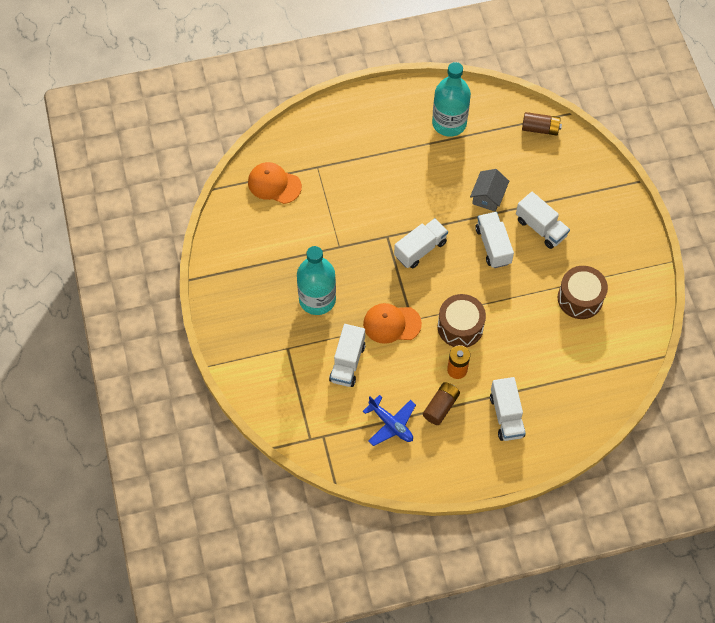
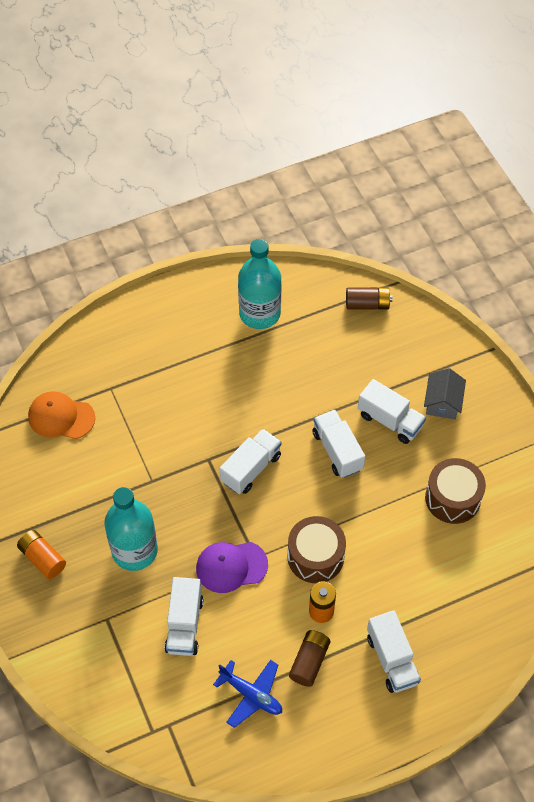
camera: 10 degrees left, 5 degrees down
(244, 294) = (42, 558): none -> orange battery
(391, 324) = (231, 566): orange cap -> purple cap
(488, 196) = (321, 392): grey house -> grey house (442, 402)

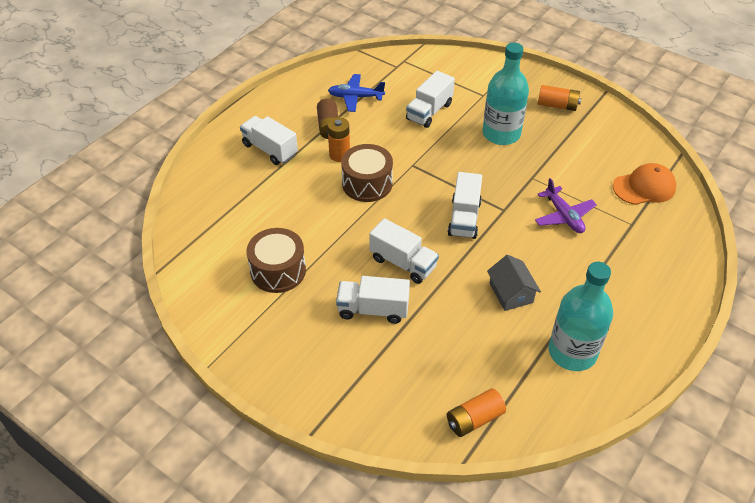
camera: 150 degrees right, 10 degrees down
(161, 425) = (563, 216): none -> purple plane
(184, 624) = (429, 112): white truck -> white truck turned 120 degrees counterclockwise
(231, 566) = (425, 153): purple cap -> none
(367, 304) = (474, 419): brown battery -> orange battery
(442, 402) = (332, 351): grey house -> grey house (511, 293)

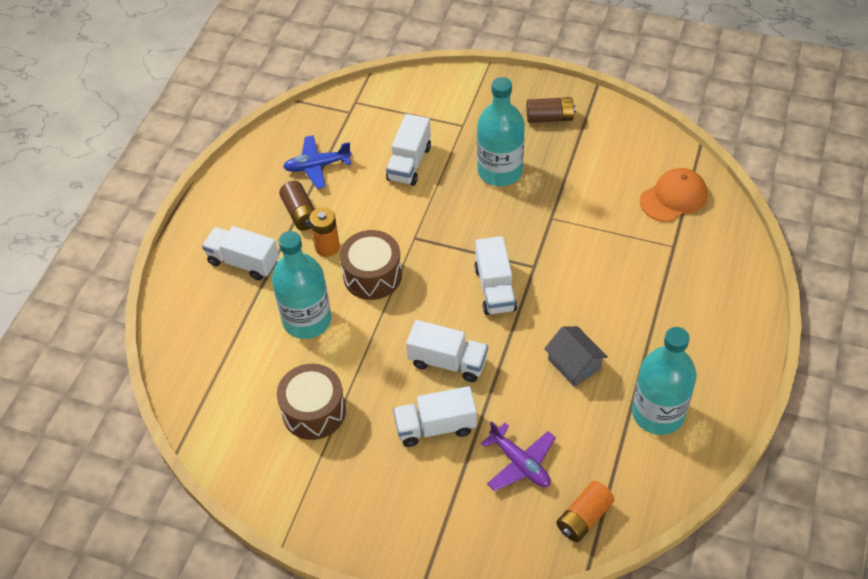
camera: 15 degrees left, 5 degrees up
(301, 203) = (307, 320): none -> turquoise bottle
(557, 105) = (549, 118): orange battery -> brown battery
(563, 216) = (600, 256): purple plane -> purple plane (520, 463)

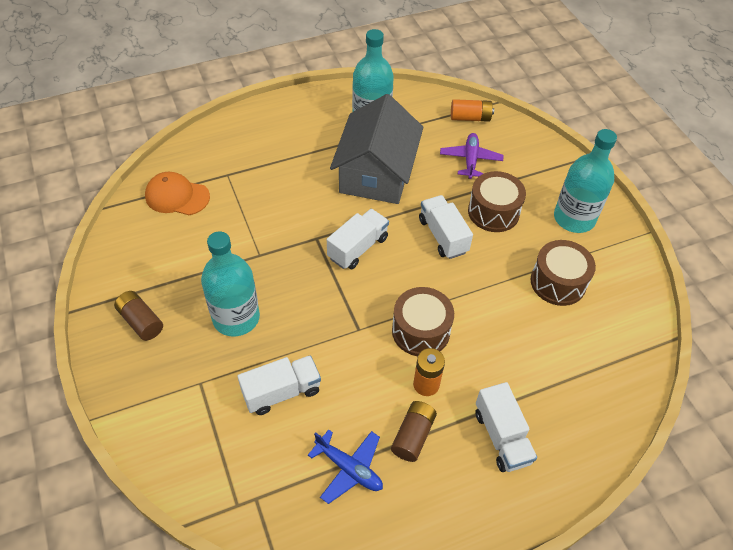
camera: 135 degrees left, 0 degrees up
(307, 320) = (501, 343): turquoise bottle -> turquoise bottle (574, 218)
(435, 427) = (493, 212): white truck -> brown drum
(574, 364) = (376, 173): grey house -> grey house, size x2.16

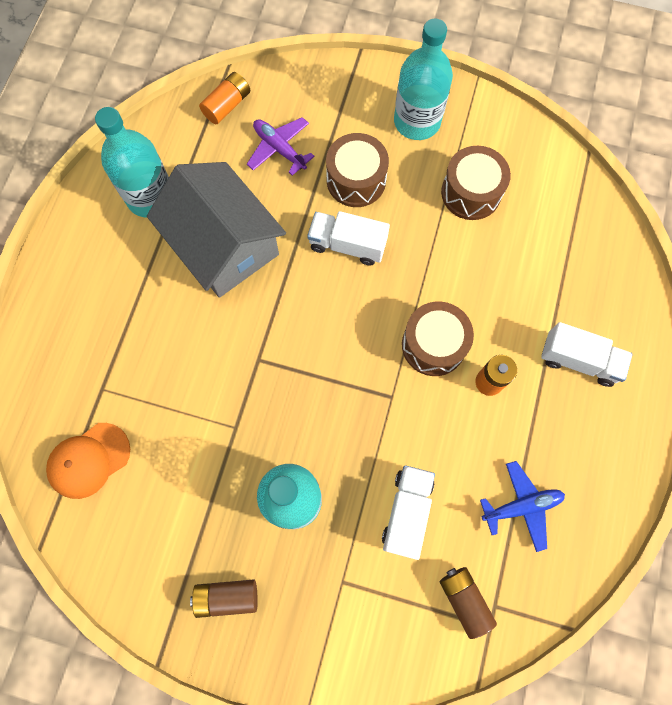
camera: 50 degrees left, 20 degrees up
(358, 248) = (301, 330): white truck -> none
(413, 436) = (528, 430): brown battery -> brown battery (464, 600)

